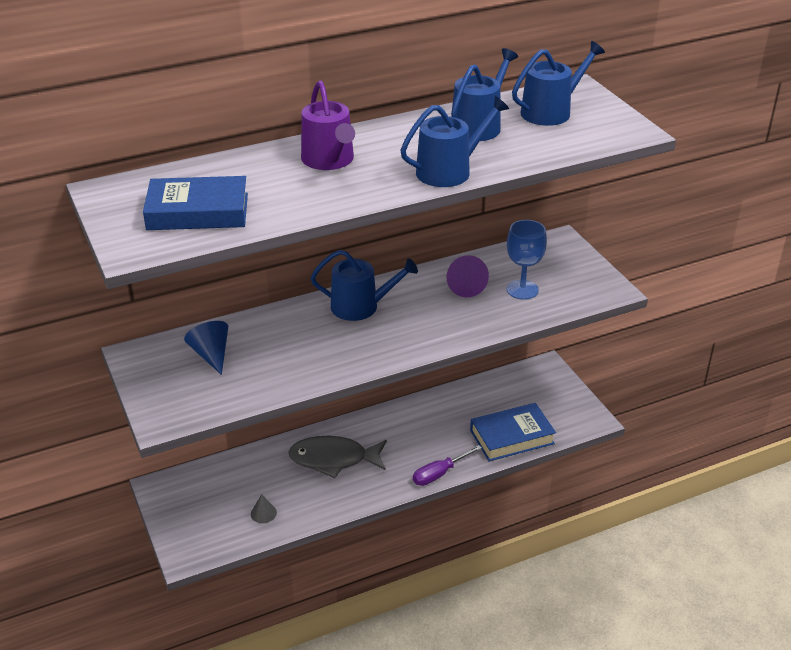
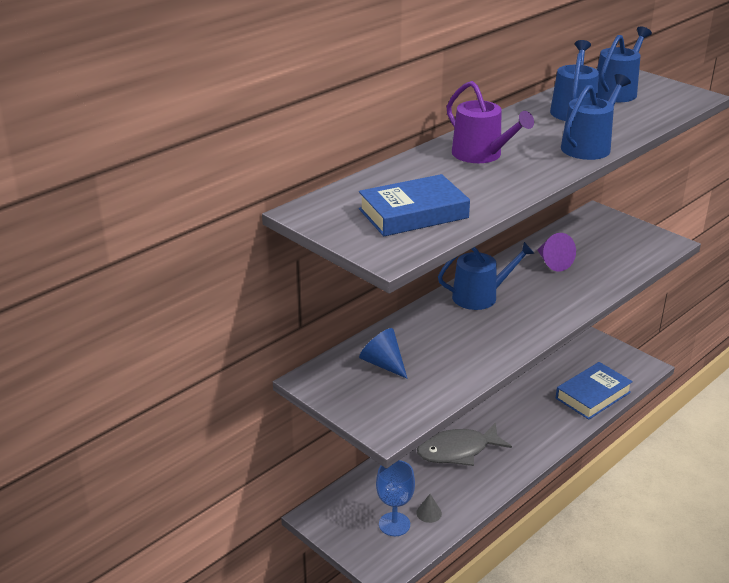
camera: 20 degrees left, 5 degrees down
(439, 474) = (556, 440): purple screwdriver -> none
(522, 290) = (600, 256): blue goblet -> blue goblet (394, 524)

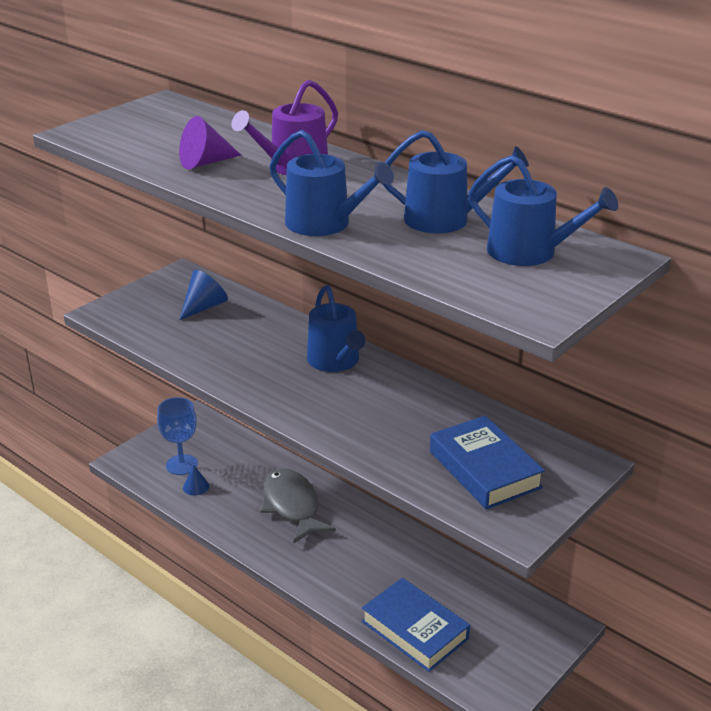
camera: 85 degrees right, 0 degrees up
(413, 213) = (154, 139): blue book -> blue book (484, 469)
(429, 513) = (196, 486): grey cone -> blue cone
(553, 262) = (426, 416): purple cone -> purple cone (205, 163)

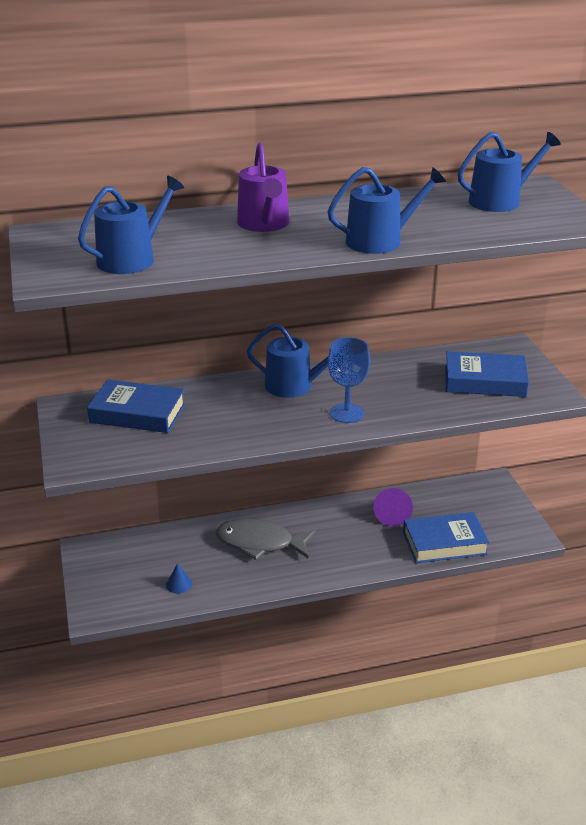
camera: 55 degrees left, 0 degrees up
(181, 465) = (140, 581): blue goblet -> blue goblet (347, 413)
(204, 307) = (137, 413): blue cone -> blue book
(205, 163) = (206, 249): purple cone -> purple cone (392, 515)
(445, 219) = (423, 207): blue watering can -> blue watering can (132, 259)

